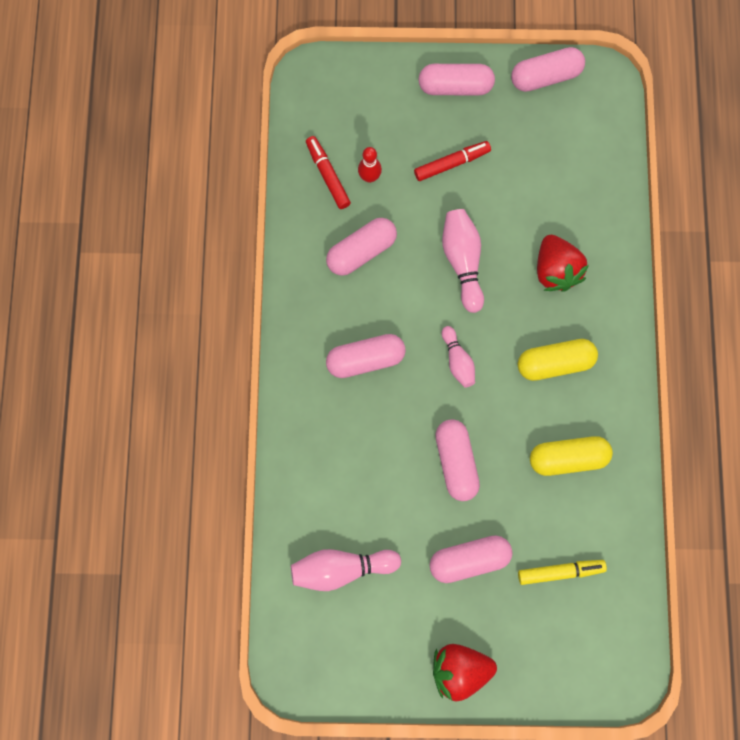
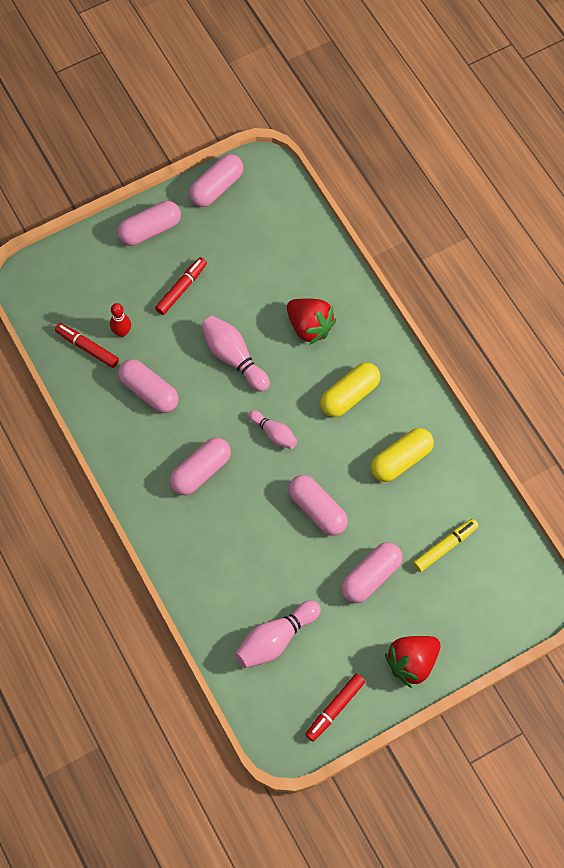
camera: 30 degrees left, 10 degrees down
(358, 671) = (335, 709): none -> red marker
(361, 251) = (149, 391): pink capsule -> pink capsule turned 75 degrees counterclockwise

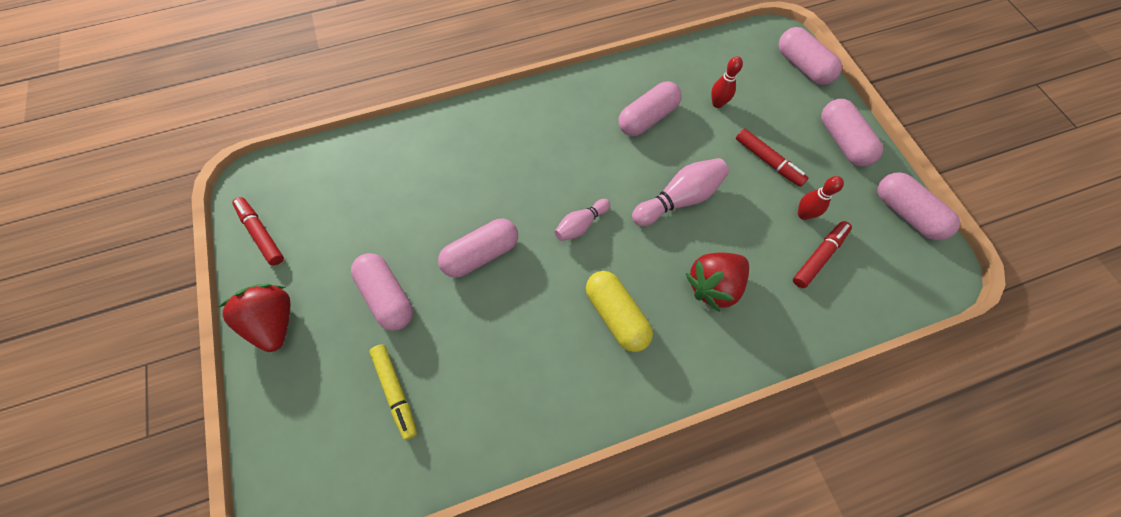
camera: 100 degrees right, 0 degrees up
(87, 348) = (701, 74): red marker -> red marker (818, 256)
(201, 471) = (551, 151): pink capsule -> pink capsule (802, 66)
(231, 261) = (803, 214): none -> red bowling pin
(276, 639) = (354, 191): pink bowling pin -> none
(401, 460) = (520, 360): yellow capsule -> none

